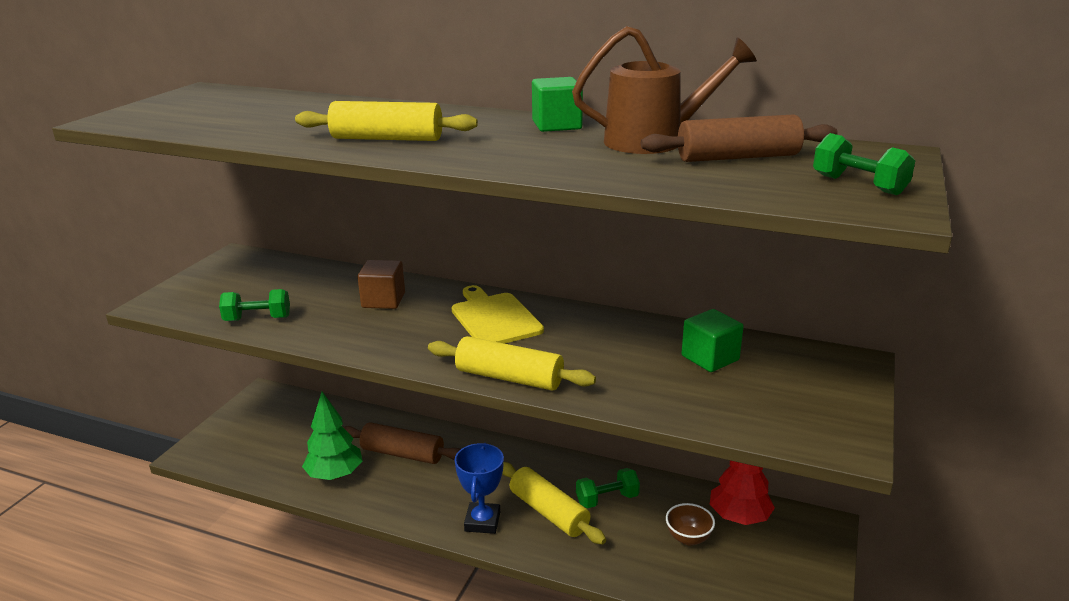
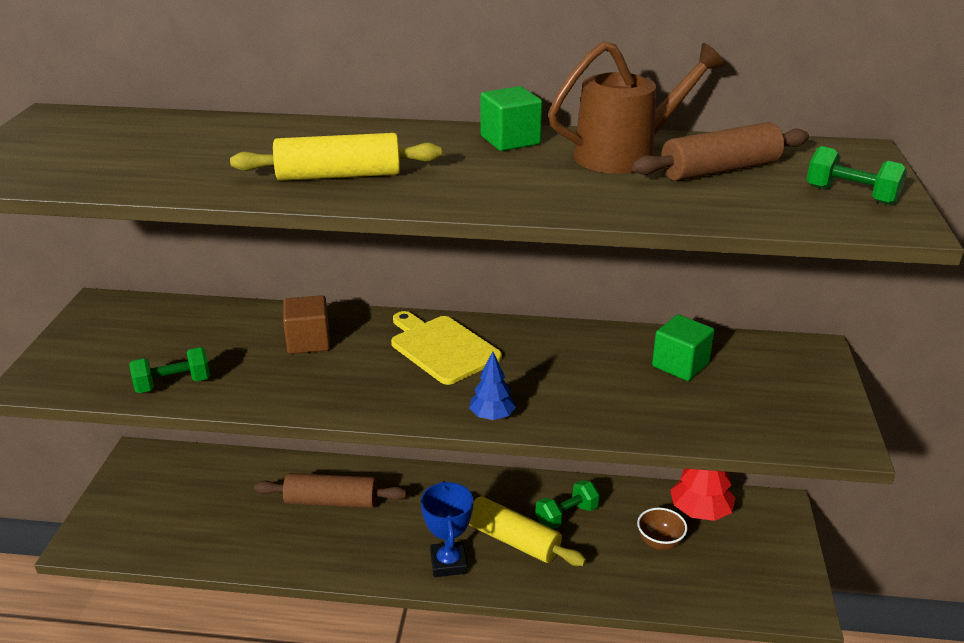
camera: 15 degrees left, 5 degrees up
(335, 475) = (265, 539): green tree -> none
(509, 378) = (492, 416): yellow rolling pin -> blue tree

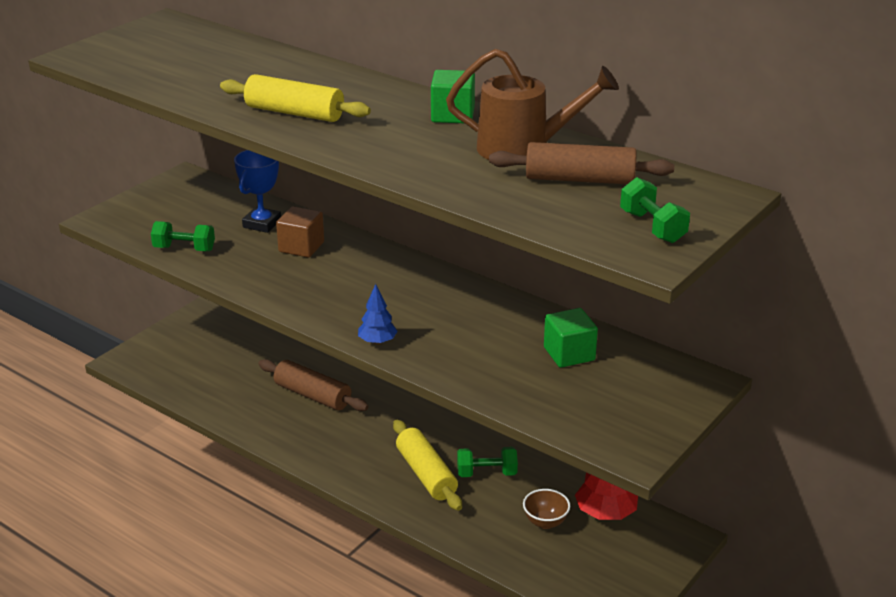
camera: 30 degrees right, 0 degrees up
(442, 348) = (393, 281): yellow cutting board -> none
(448, 563) = (361, 471): blue trophy -> blue trophy (262, 224)

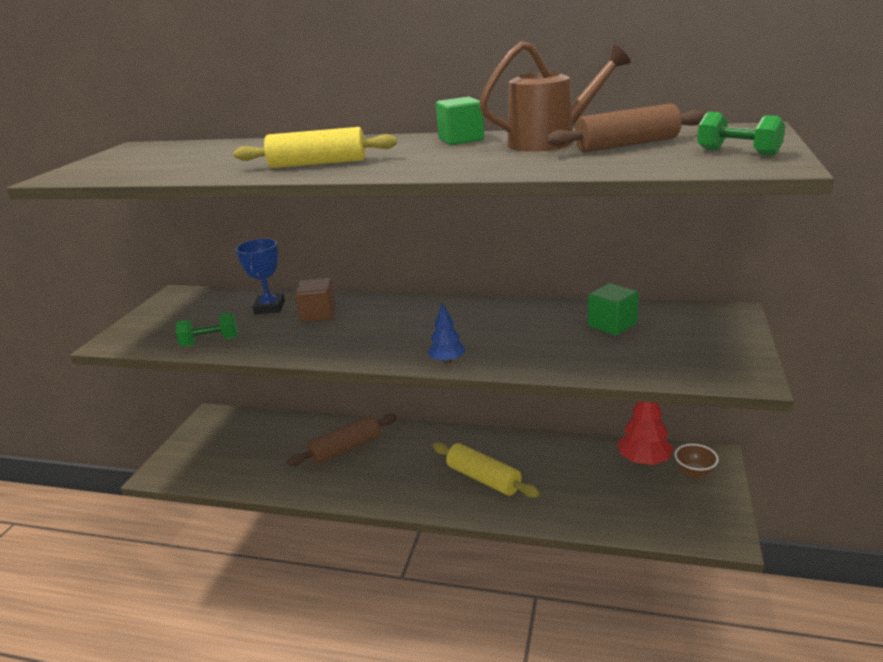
camera: 20 degrees left, 5 degrees down
(312, 395) = (345, 448): brown rolling pin -> brown rolling pin turned 45 degrees counterclockwise
(486, 473) = (530, 461): green dumbbell -> none
(545, 522) = (606, 483): brown bowl -> brown bowl (694, 473)

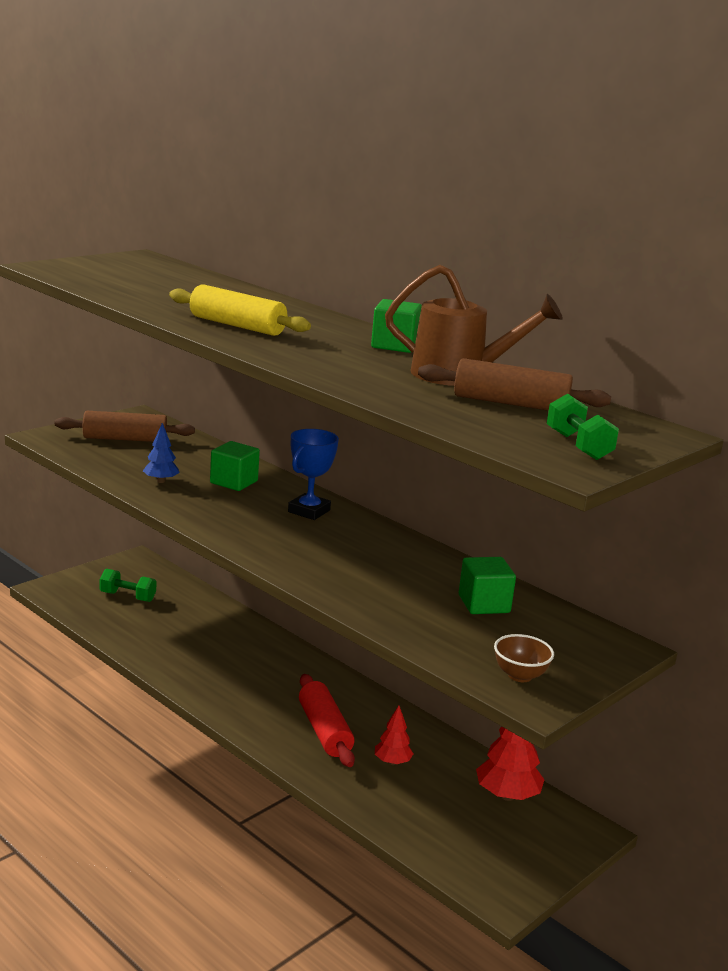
camera: 25 degrees right, 5 degrees down
(210, 342) = (118, 469): green dumbbell -> green dumbbell (127, 597)
(270, 307) = (201, 459): blue trophy -> blue trophy (309, 511)
(318, 314) = (234, 482): brown cube -> green cube
(345, 448) = (226, 644): brown rolling pin -> brown rolling pin (125, 439)
(447, 361) = (286, 567): blue tree -> blue tree (161, 481)
(483, 478) = (324, 731): yellow rolling pin -> red rolling pin
(551, 477) = (392, 762): none -> red tree
(694, 473) = (547, 832): brown bowl -> brown bowl (520, 676)

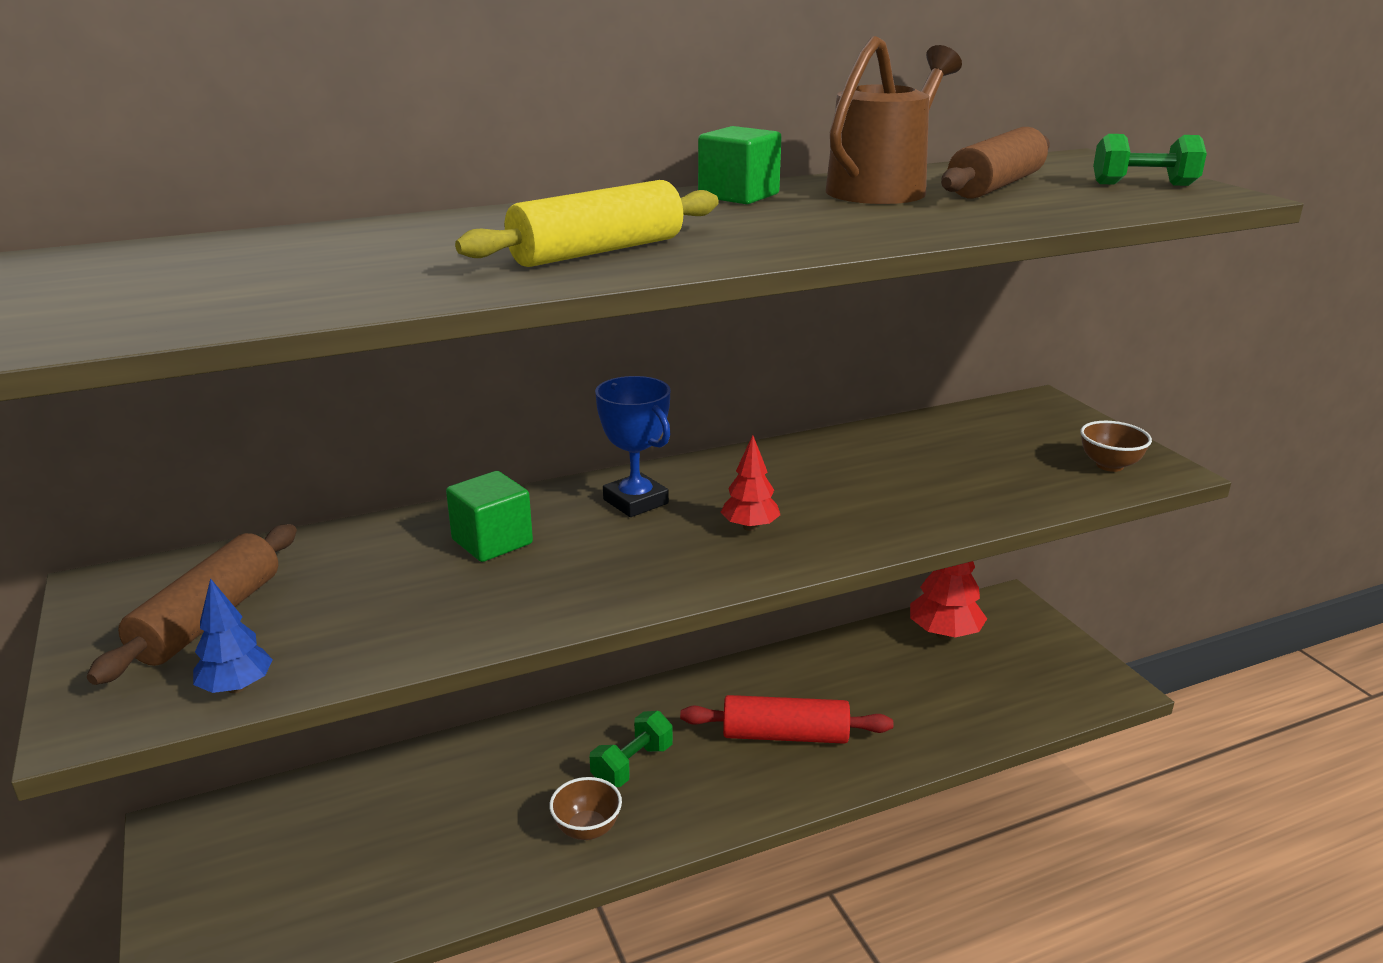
camera: 65 degrees left, 5 degrees up
(127, 597) = (301, 868): green dumbbell -> green dumbbell (632, 765)
(161, 481) = (439, 609): blue tree -> blue tree (236, 687)
(196, 672) = (587, 829): none -> brown bowl
(392, 762) = (866, 697): red tree -> red tree (750, 527)
(484, 604) = (941, 447): green cube -> none

